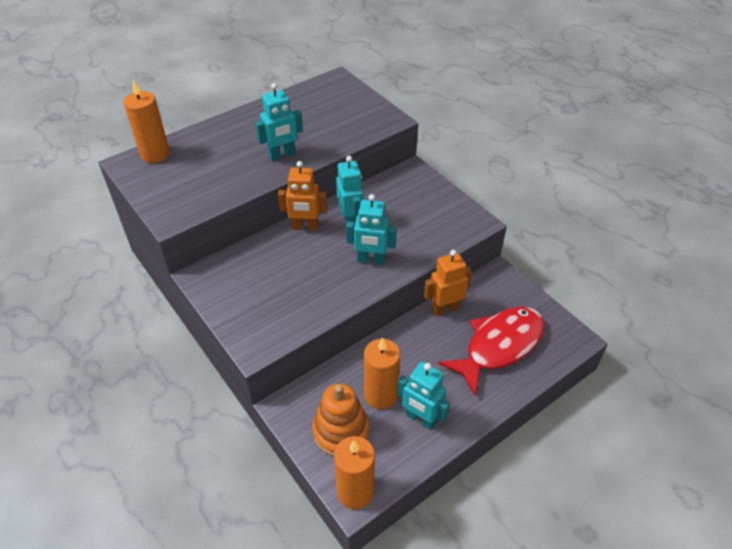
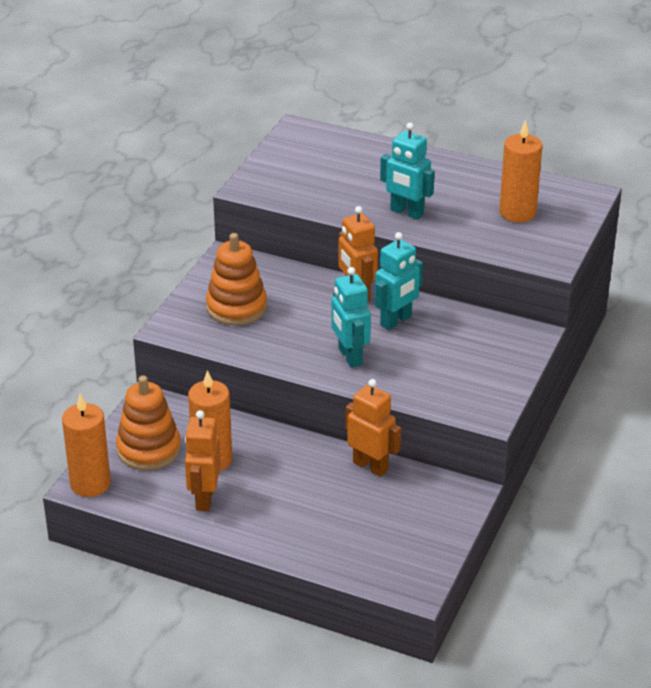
camera: 60 degrees right, 10 degrees down
(155, 154) = (327, 138): orange candle -> orange candle (517, 212)
(264, 296) = (236, 307): none -> orange stacking toy
(421, 419) = (204, 498): turquoise robot -> orange robot
(499, 346) = (351, 527): red fish -> none

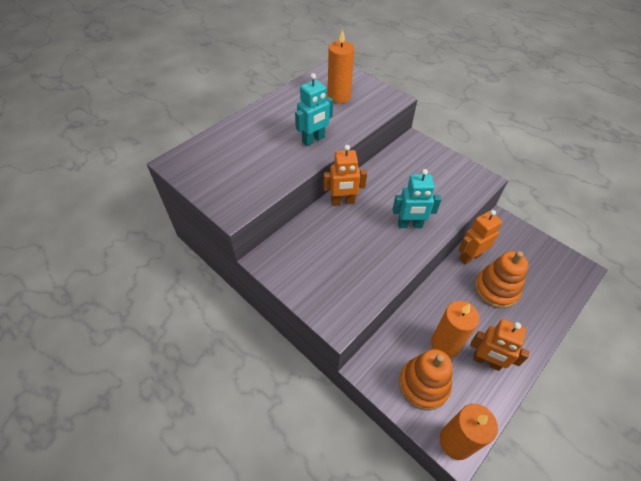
camera: 70 degrees left, 15 degrees up
(236, 307) = (329, 271): orange stacking toy -> orange stacking toy (496, 289)
(396, 321) = (379, 192): turquoise robot -> none

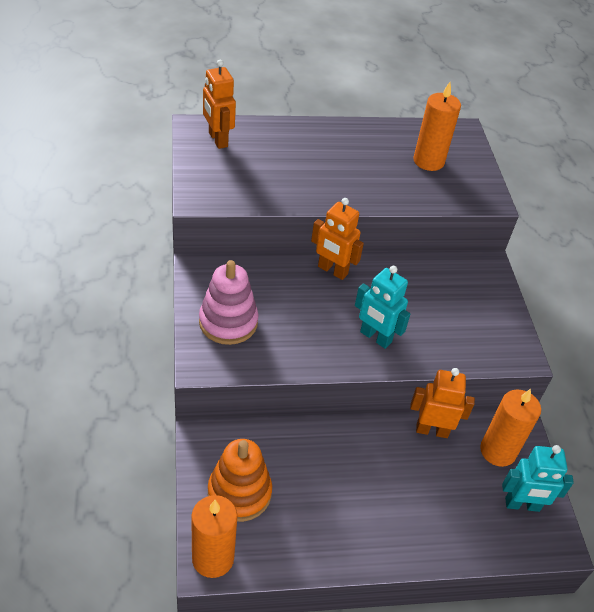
camera: 35 degrees right, 5 degrees down
(313, 140) = (347, 185): turquoise robot -> turquoise robot (522, 505)
(322, 281) = (228, 322): none -> pink stacking toy
(445, 344) = (302, 480): orange candle -> orange candle (498, 451)
(486, 361) = (326, 527): orange robot -> orange robot (217, 140)
(496, 289) = (422, 480): orange stacking toy -> none

